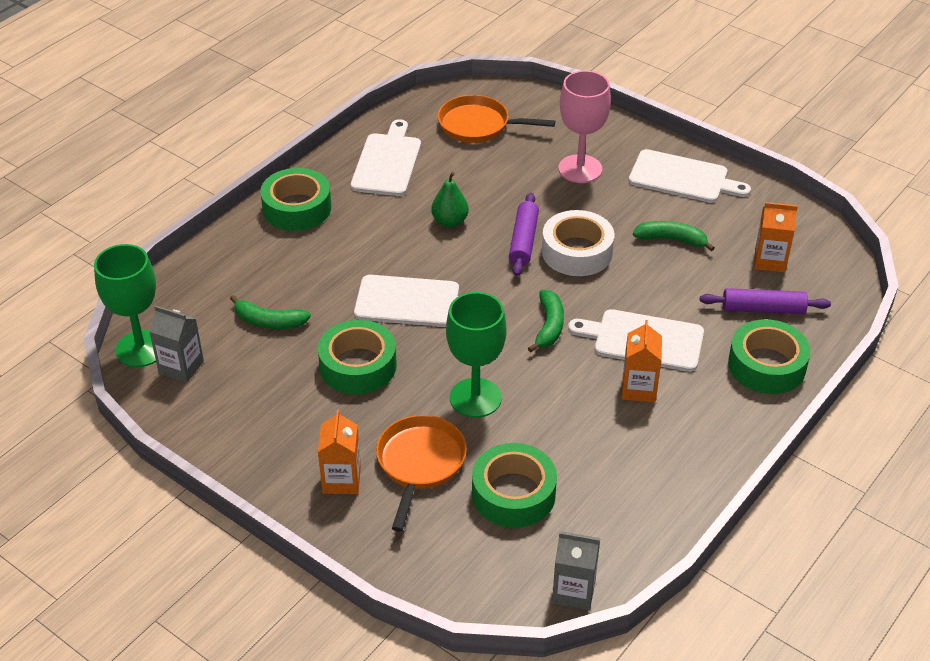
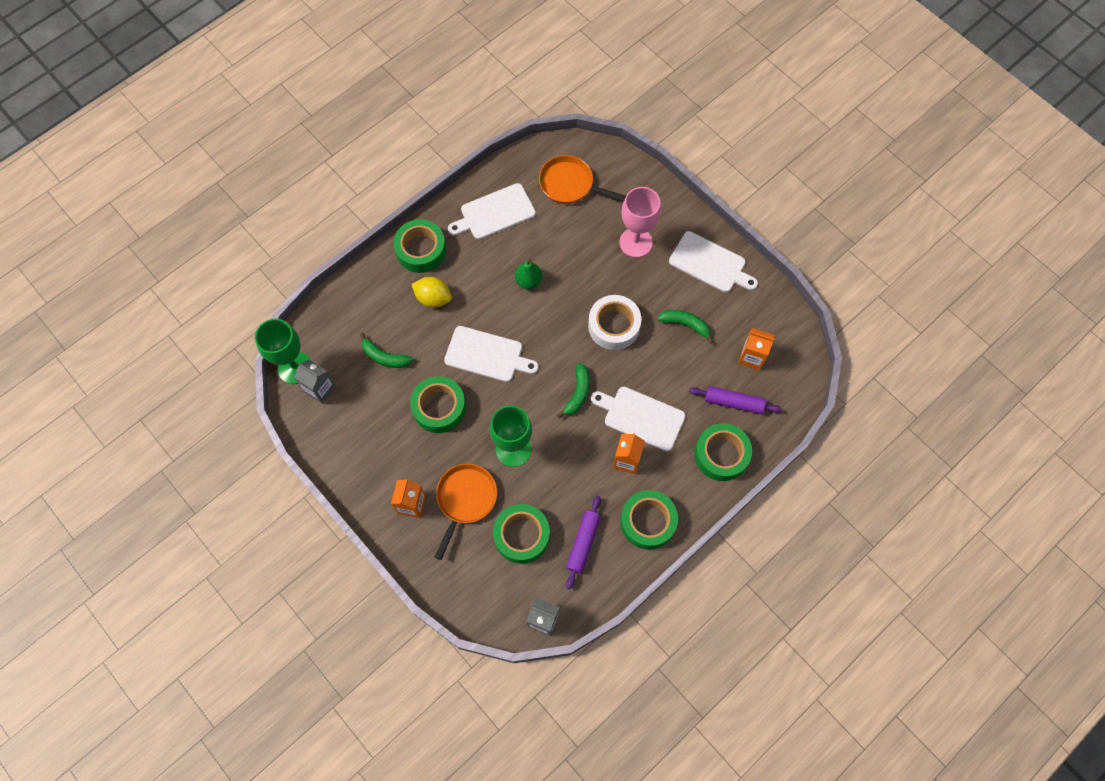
camera: 10 degrees right, 25 degrees up
(324, 253) = (433, 298): none -> yellow lemon
(387, 162) = (494, 213): white cutting board -> white cutting board turned 135 degrees counterclockwise
(523, 241) = (578, 309): purple rolling pin -> purple rolling pin (583, 543)
(690, 453) = (647, 522): none -> green tape

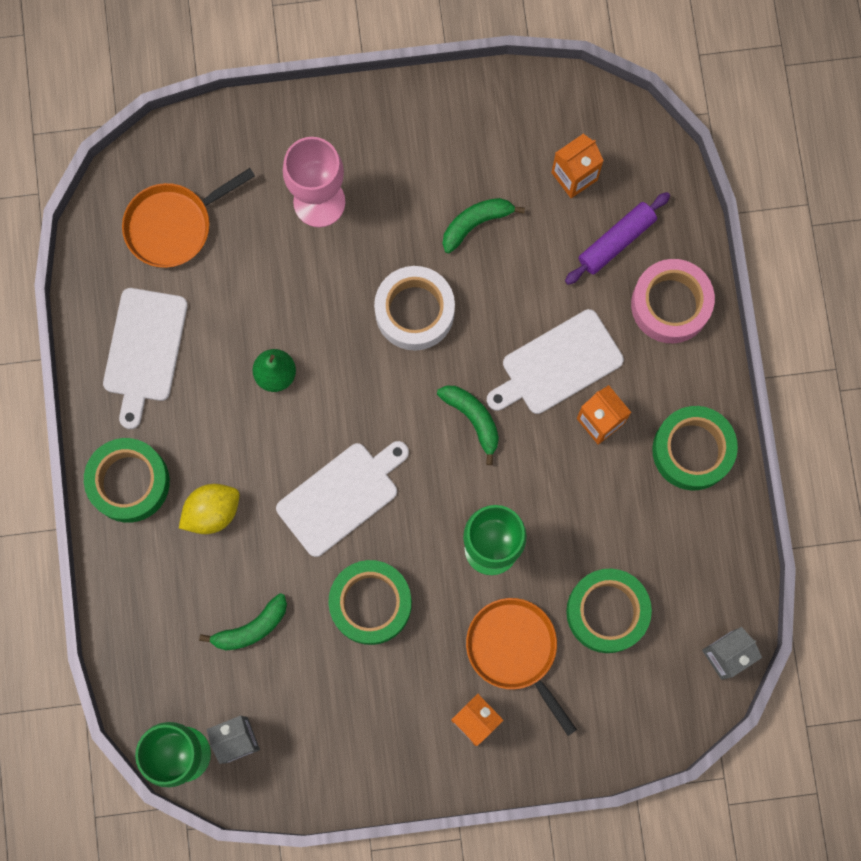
camera: 55 degrees left, 10 degrees up
(583, 543) = (666, 545): purple rolling pin -> none
(710, 264) = (416, 132): white cutting board -> none
(721, 454) = (670, 304): green tape -> pink tape

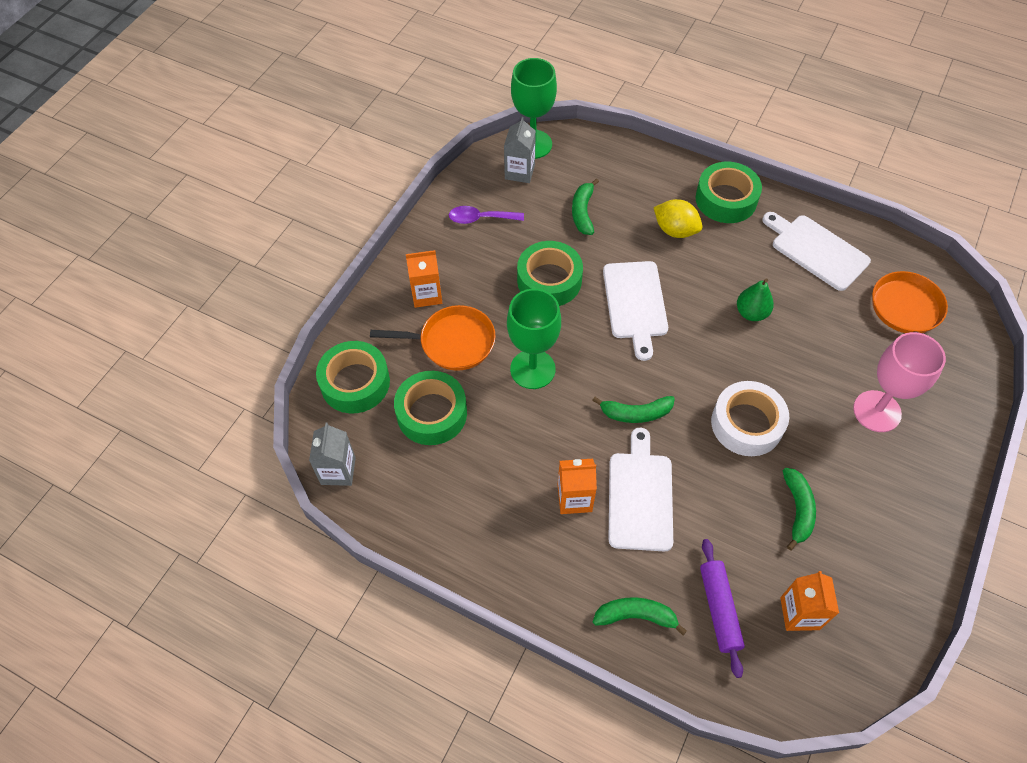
camera: 125 degrees right, 20 degrees down
(212, 512) = (675, 230): yellow lemon -> yellow lemon turned 60 degrees counterclockwise
(335, 736) = (480, 218): none -> purple spoon
(670, 304) = (636, 616): pink tape -> green banana
(692, 450) = (503, 550): green tape -> green tape (355, 383)

